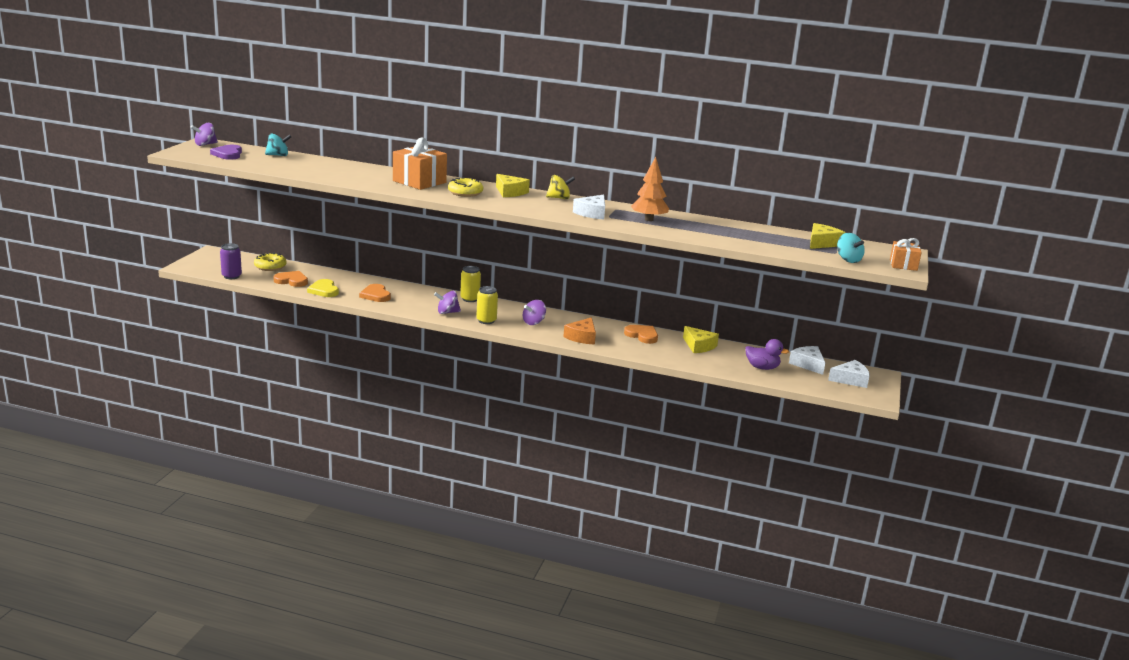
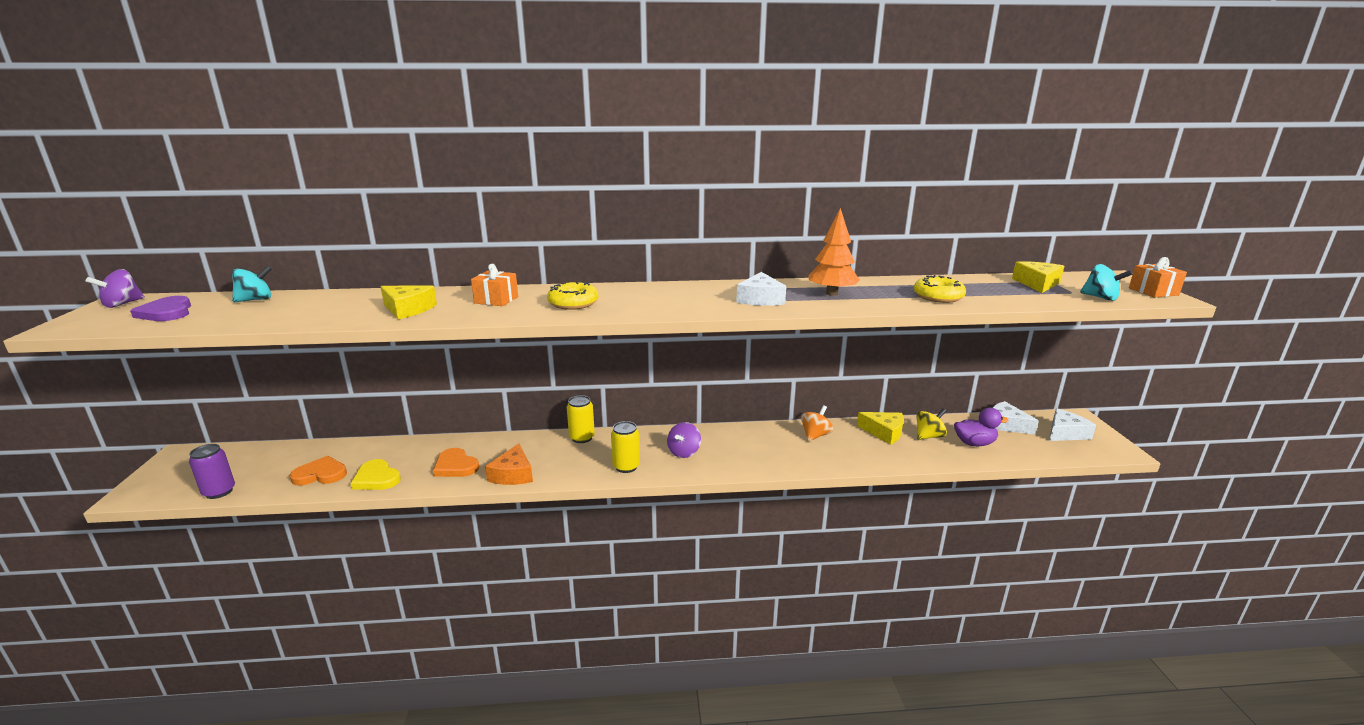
camera: 20 degrees left, 0 degrees up
(270, 267) = (279, 458): yellow donut -> yellow donut (938, 297)
(419, 182) = (496, 300): orange gift -> orange gift, size x0.57
(447, 312) = (568, 467): purple spinning top -> none
(510, 192) = (628, 291): yellow cheese -> yellow cheese (408, 309)
(559, 198) = (695, 287): yellow spinning top -> yellow spinning top (928, 436)
(582, 337) = (756, 458): orange cheese -> orange cheese (513, 474)
(642, 335) = (815, 435): orange heart -> orange spinning top

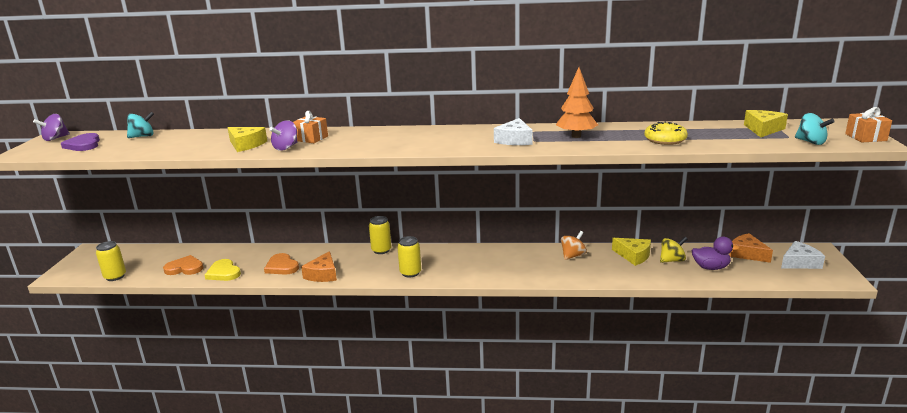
camera: 10 degrees right, 0 degrees up
(219, 492) = (115, 276): purple can -> yellow can
(573, 303) = (367, 142): yellow donut -> none
(684, 452) = (459, 264): purple spinning top -> purple spinning top (286, 147)
(1006, 425) = (747, 254): white cheese -> orange cheese

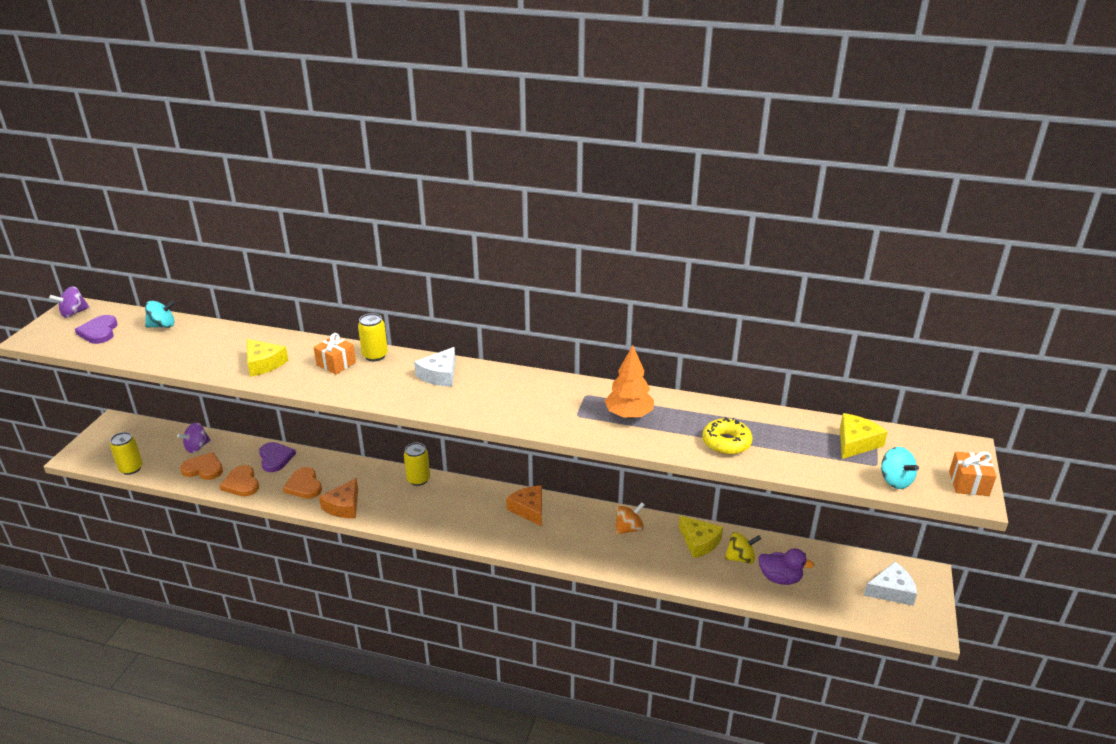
camera: 10 degrees right, 10 degrees up
(223, 272) = (241, 483): yellow heart -> orange heart
(249, 253) = (275, 458): none -> purple heart
(286, 147) = (303, 378): purple spinning top -> purple spinning top (197, 447)
(410, 273) = (437, 521): yellow can -> yellow can (375, 355)
(514, 140) = (555, 410): white cheese -> white cheese (439, 375)
(747, 254) = (835, 564): orange cheese -> orange cheese (529, 509)

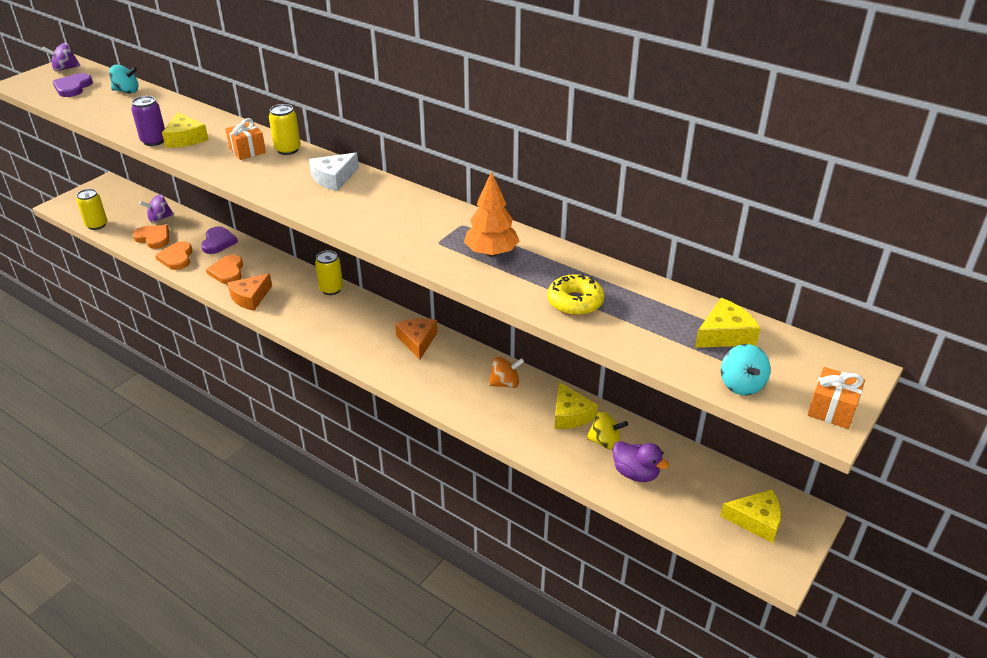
camera: 20 degrees right, 5 degrees up
(233, 372) = (154, 141): none -> purple can
(891, 591) = (756, 520): white cheese -> yellow cheese

